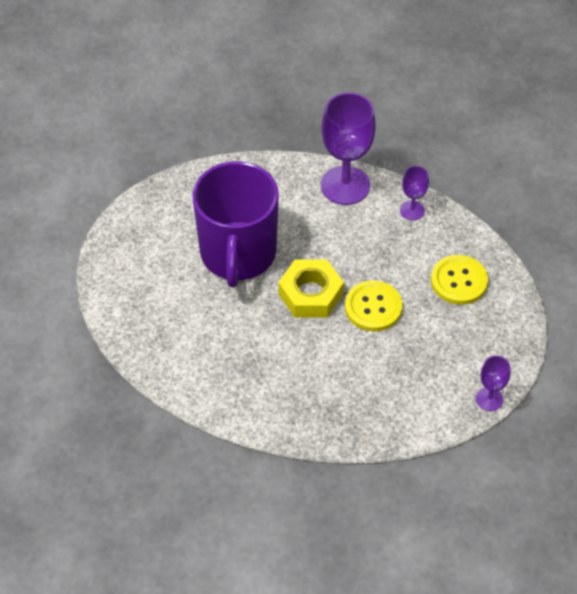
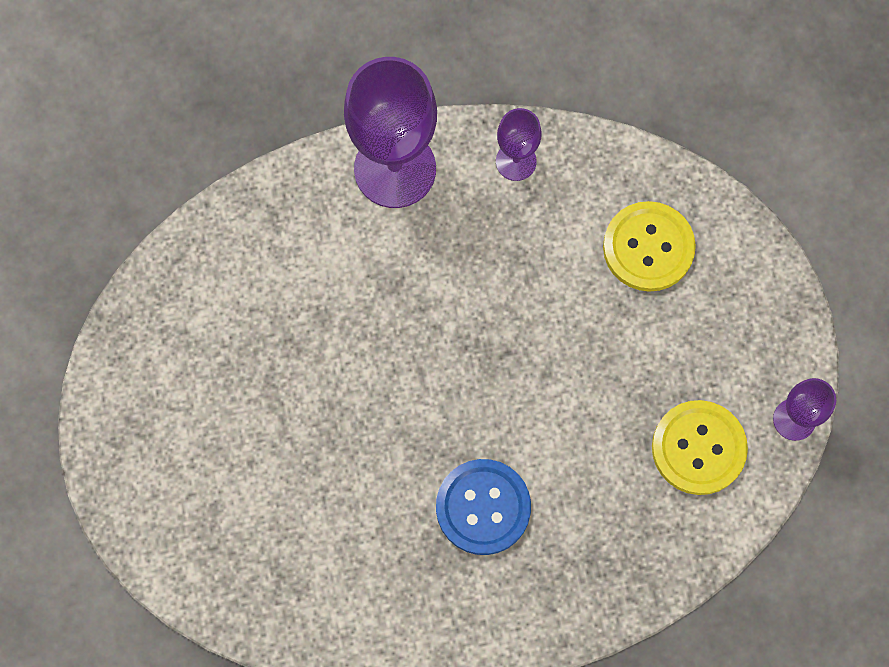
camera: 30 degrees left, 20 degrees up
(238, 254) = (309, 375): purple mug -> none
(288, 356) = (483, 507): none -> blue button
(310, 294) = (454, 385): yellow nut -> none
(373, 307) = (555, 358): yellow button -> yellow button (698, 448)

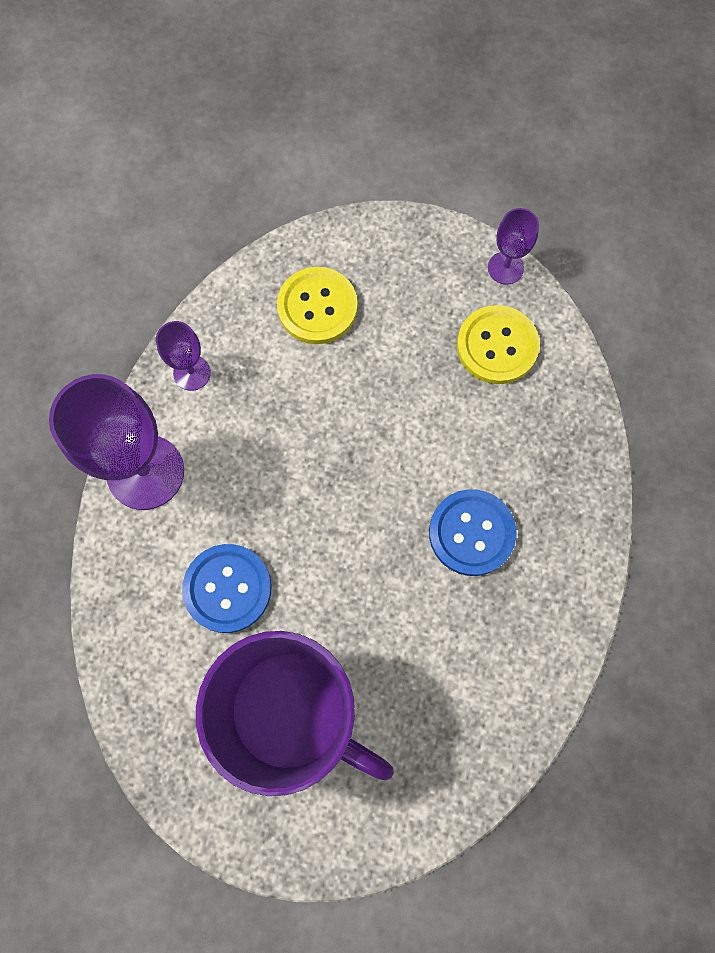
camera: 65 degrees left, 0 degrees up
(231, 414) = (293, 712): none -> purple mug
(319, 300) = (227, 588): none -> blue button

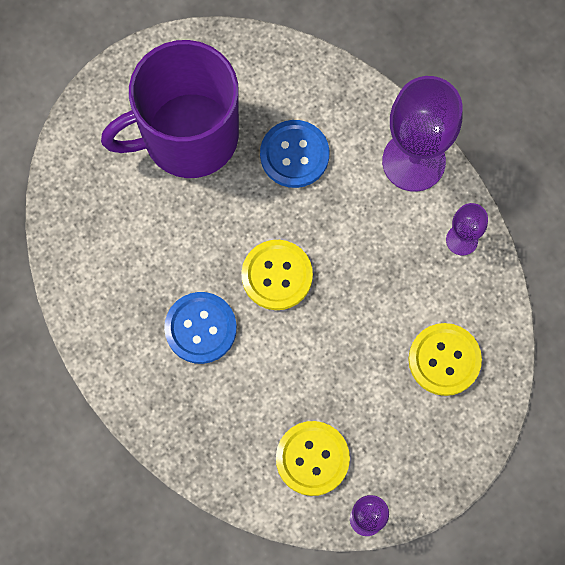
camera: 130 degrees right, 0 degrees up
(363, 506) = (277, 275): none -> yellow button

